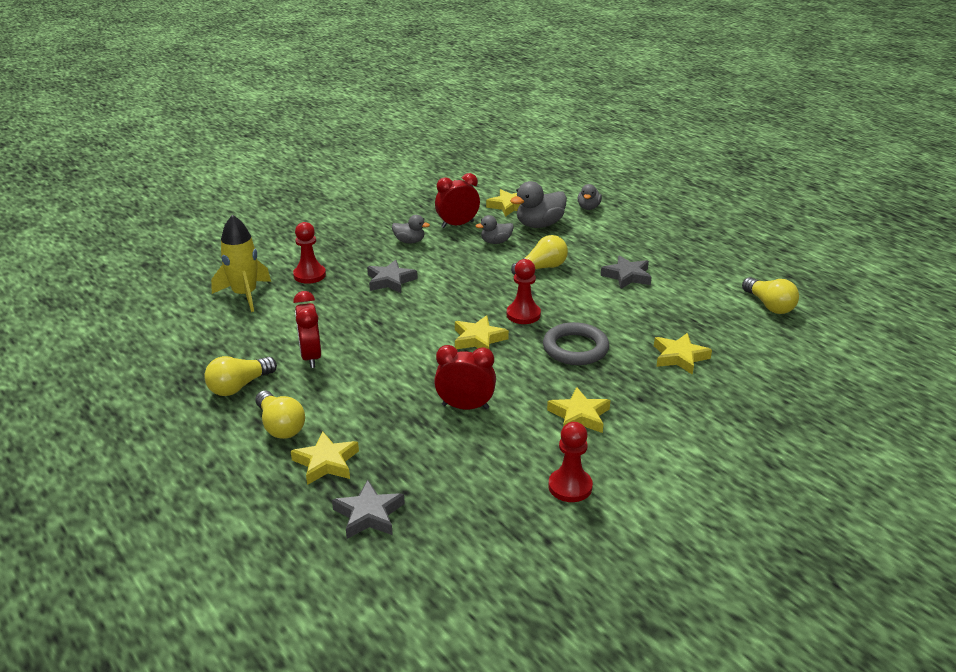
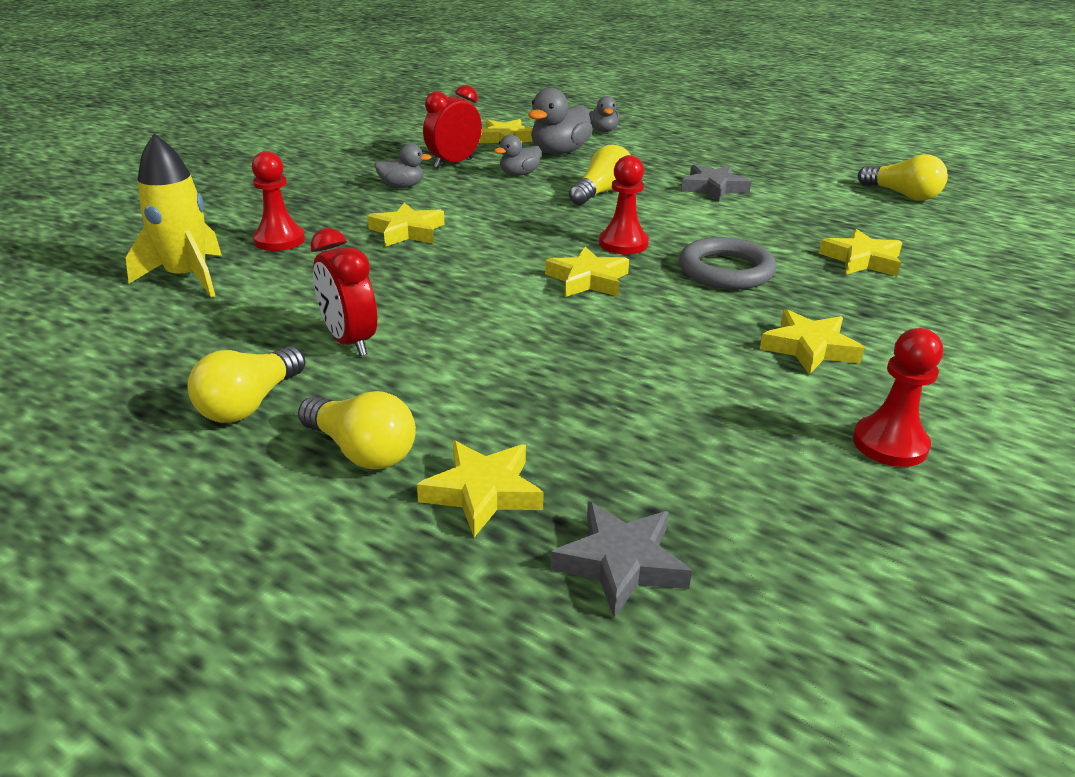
camera: 20 degrees left, 0 degrees up
(390, 281) = (407, 231): grey star -> yellow star
(465, 406) = (641, 366): red clock -> none

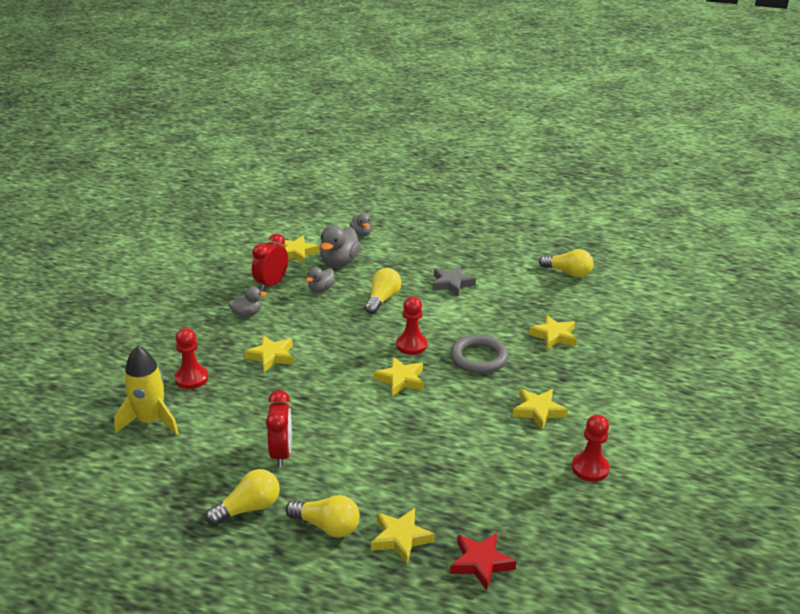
camera: 15 degrees left, 0 degrees up
(250, 404) = (248, 508): yellow light bulb -> yellow light bulb turned 135 degrees counterclockwise
(349, 341) = (281, 453): red clock -> red clock turned 135 degrees counterclockwise
(621, 563) = (481, 563): grey star -> red star

